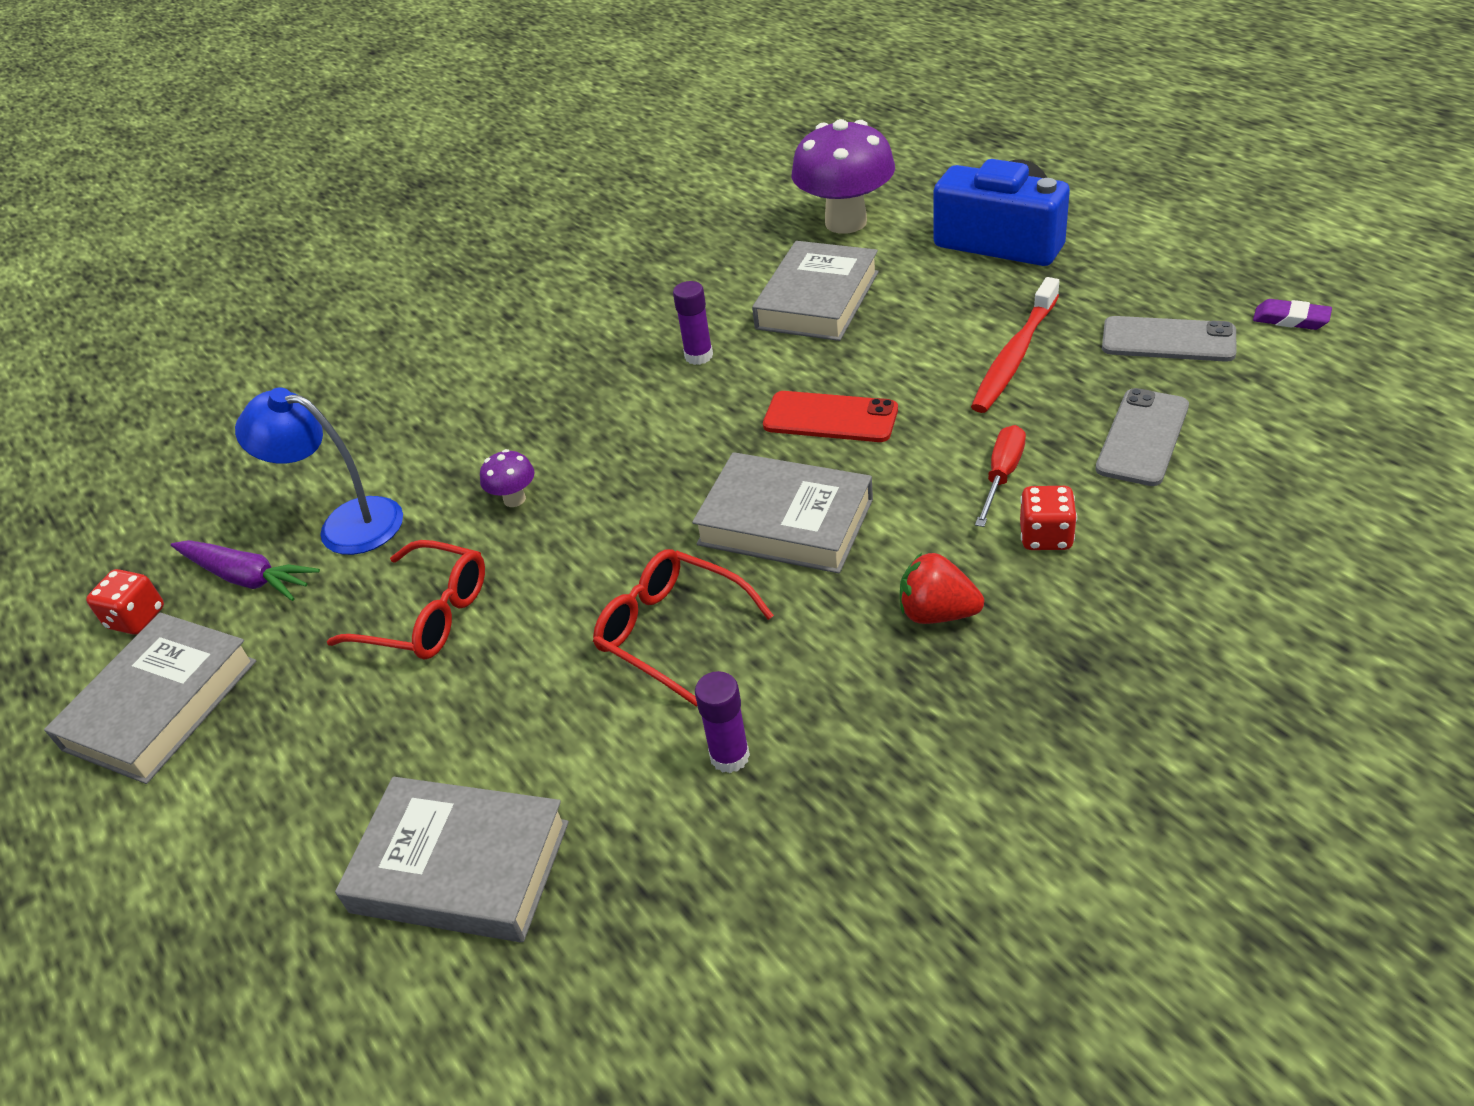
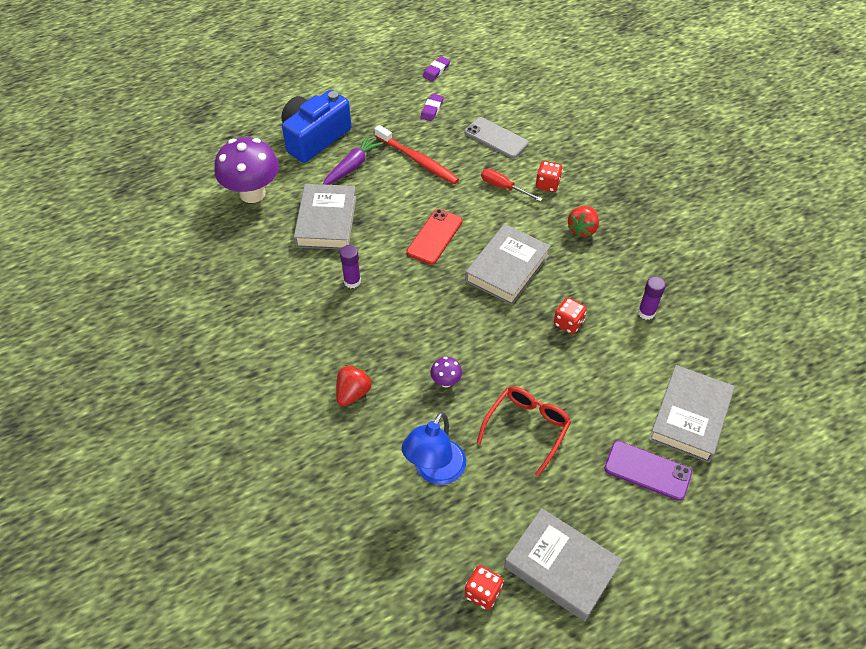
camera: 85 degrees left, 10 degrees up
(246, 577) = (465, 527): purple carrot -> purple carrot (352, 166)
(335, 805) = (647, 470): none -> purple phone
(484, 410) = (353, 393): none -> red strawberry
(672, 632) = (568, 323): red glasses -> red dice
(817, 300) = (326, 221): grey book -> grey book turned 60 degrees clockwise
(1168, 340) = (432, 109): grey phone -> purple eraser

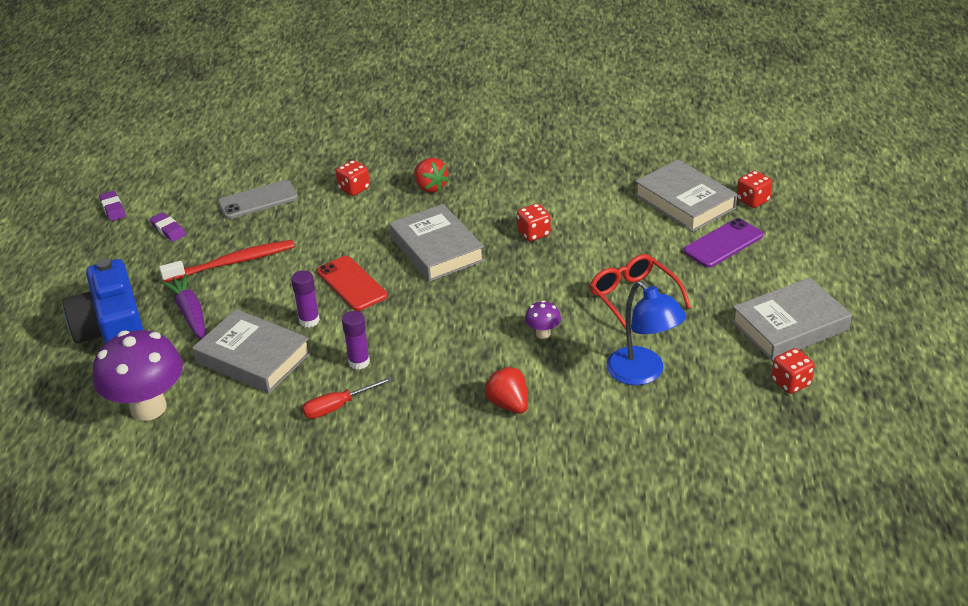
camera: 60 degrees left, 15 degrees down
(503, 187) = (330, 217): red screwdriver -> red screwdriver (338, 407)
(646, 312) = (558, 185): purple glue stick -> purple glue stick (309, 321)
(732, 473) = (753, 200): none -> red dice

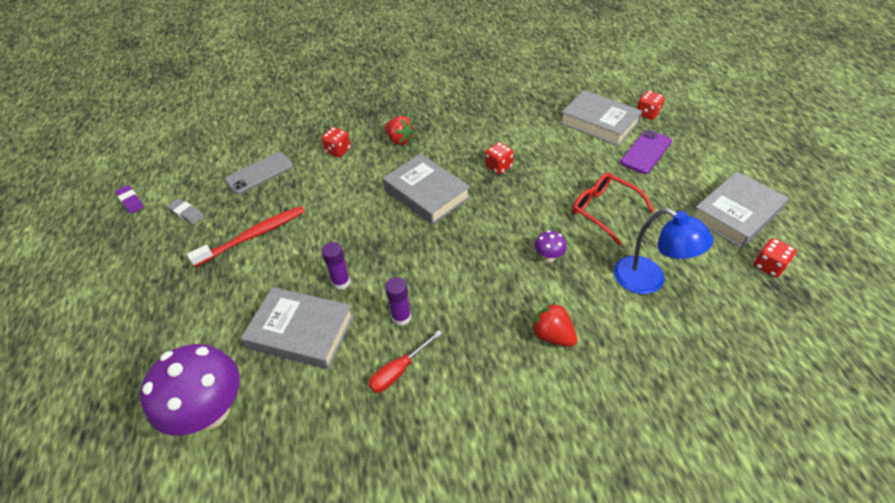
camera: 15 degrees left, 10 degrees up
(113, 331) = (155, 328): blue camera -> none
(168, 230) = (186, 213): purple eraser -> grey eraser
(190, 314) = (228, 295): purple carrot -> none
(351, 284) = (366, 238): red phone -> none

